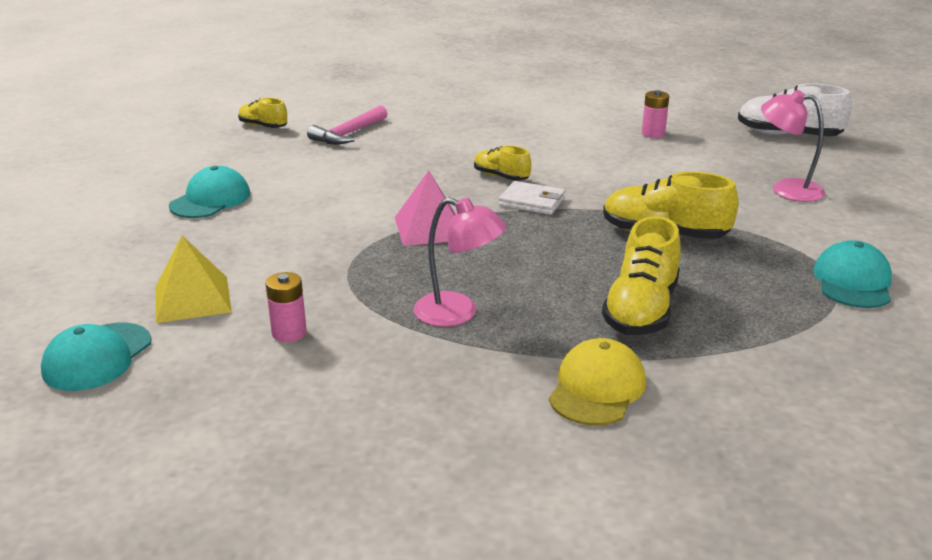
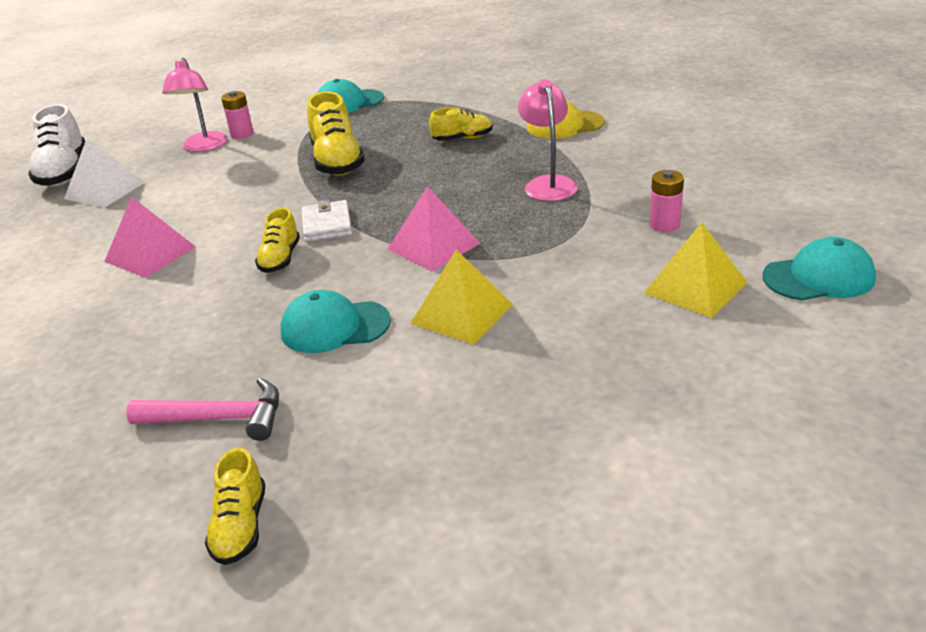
camera: 120 degrees left, 5 degrees up
(210, 200) = (525, 404): turquoise cap -> turquoise cap (335, 327)
(324, 211) = (462, 313): none -> yellow pyramid
(577, 143) = (150, 254): none -> pink pyramid
(641, 310) = (462, 138): yellow shoe -> yellow shoe, size x0.58
(653, 134) = (94, 227): pink battery -> pink battery (242, 134)
(725, 143) = (105, 190): none -> white pyramid

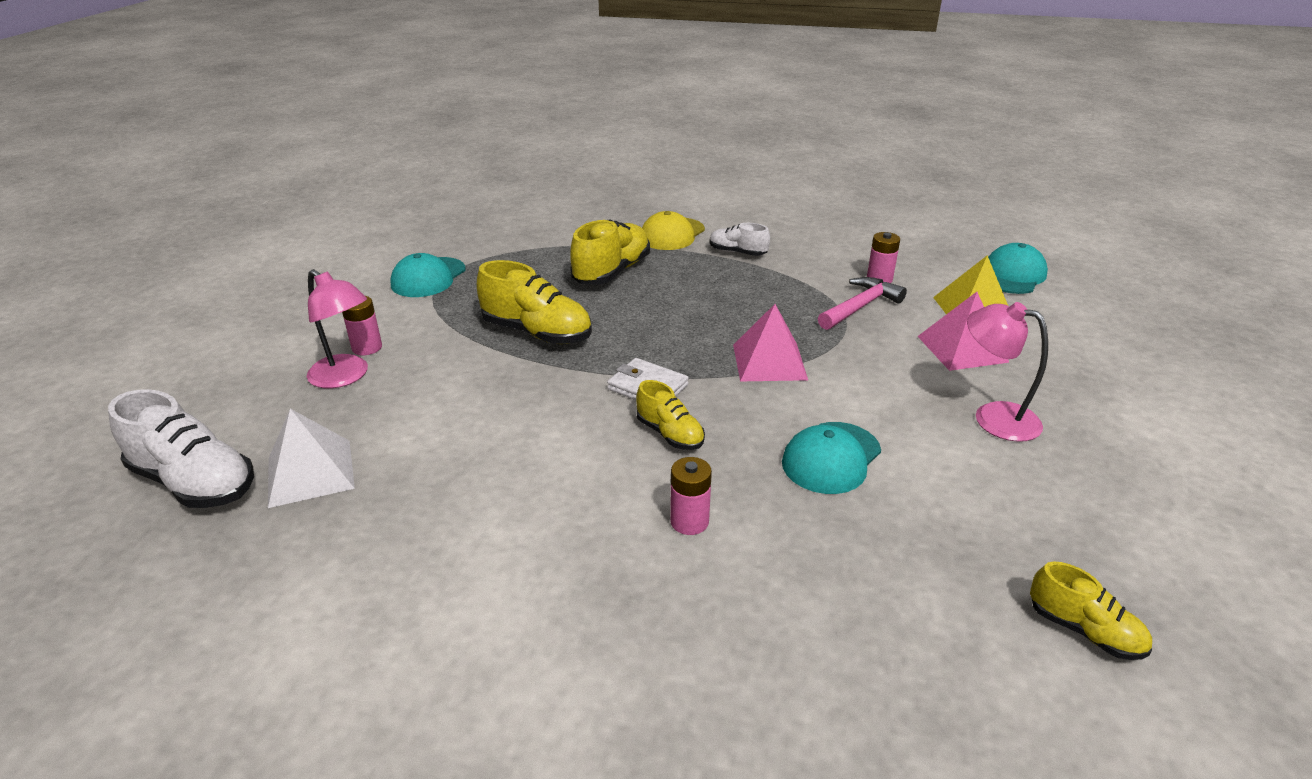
camera: 50 degrees left, 0 degrees up
(150, 254) = (527, 499): pink pyramid -> pink pyramid (962, 349)
(189, 312) = (689, 521): none -> pink battery
(219, 419) = (905, 578): pink hammer -> pink hammer (860, 307)
(462, 138) = (612, 272): yellow shoe -> yellow shoe, size x1.72
(462, 313) = (890, 397): yellow pyramid -> none
(548, 184) = (751, 281): pink lamp -> pink lamp (993, 417)
(586, 157) = (737, 253): none -> white shoe

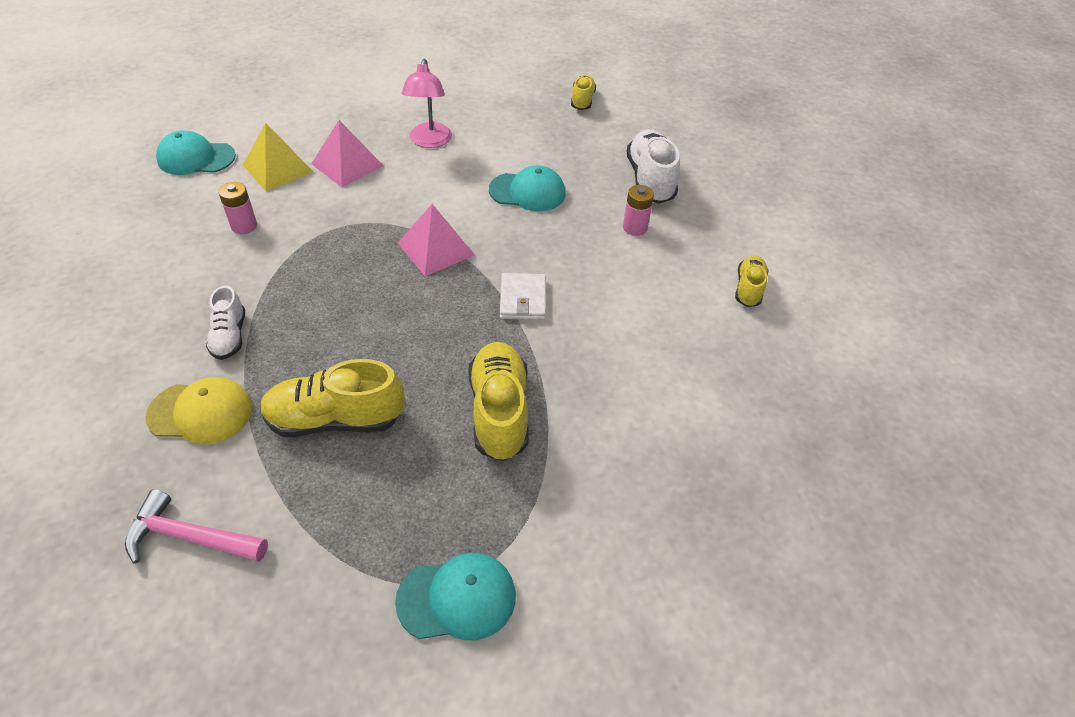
camera: 125 degrees left, 15 degrees up
(194, 482) = (863, 497): white shoe -> white shoe (650, 180)
(310, 472) = (783, 432): white pyramid -> none
(345, 377) = (680, 511): pink lamp -> none
(367, 348) = (628, 535): pink battery -> none
(670, 434) = (567, 265): yellow shoe -> yellow shoe (748, 288)
(860, 307) = (309, 225): pink hammer -> pink hammer (190, 537)

